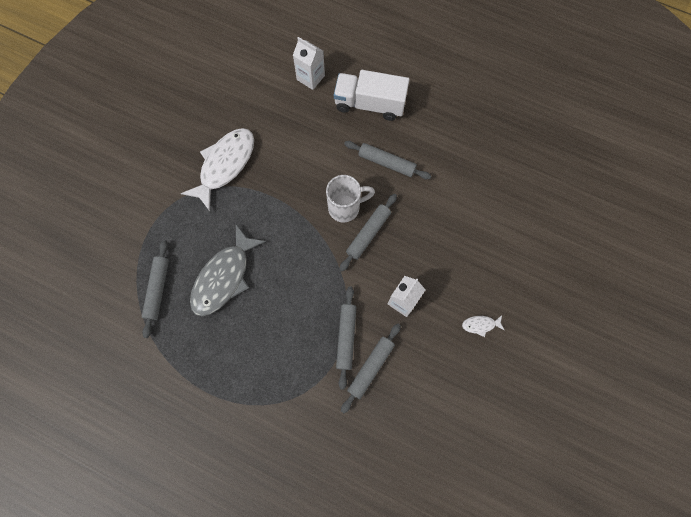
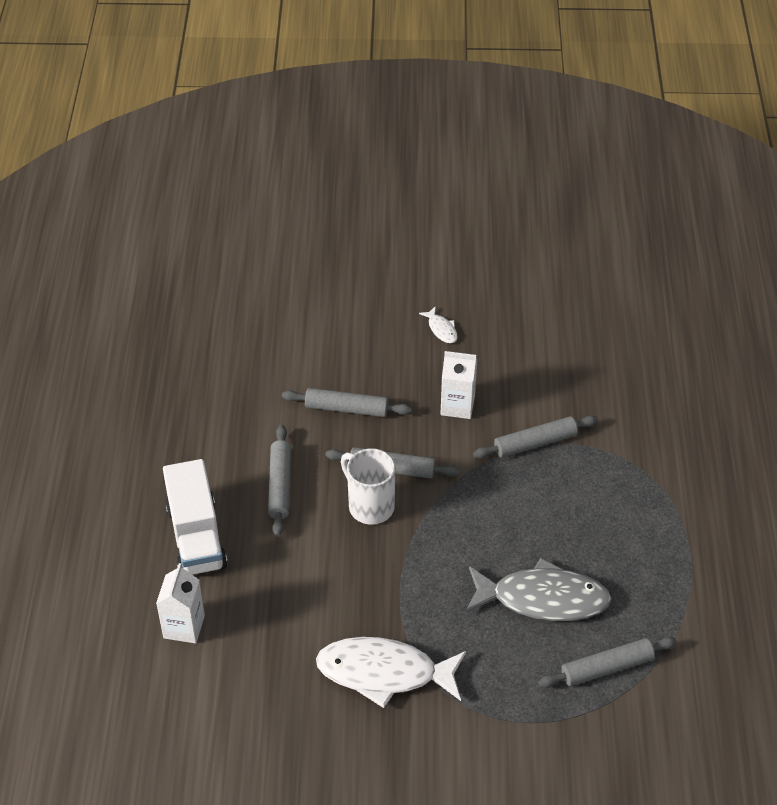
camera: 115 degrees left, 25 degrees down
(371, 368) = (554, 408): grey rolling pin -> grey rolling pin (346, 408)

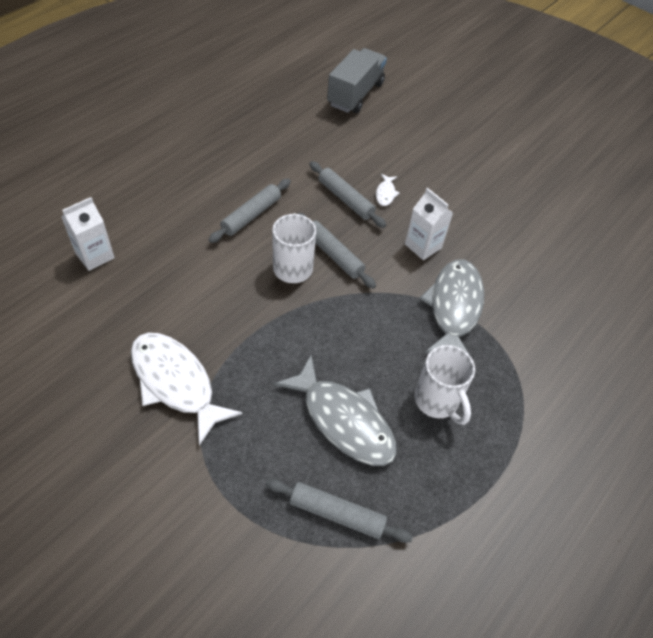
camera: 35 degrees right, 5 degrees up
(196, 537) = (166, 209): white truck -> none
(238, 290) = (355, 94): none -> grey truck
(441, 329) = (463, 193): white fish -> white fish (385, 193)
(535, 443) = (454, 307): grey rolling pin -> grey fish
(596, 530) = (437, 401): none -> white mug

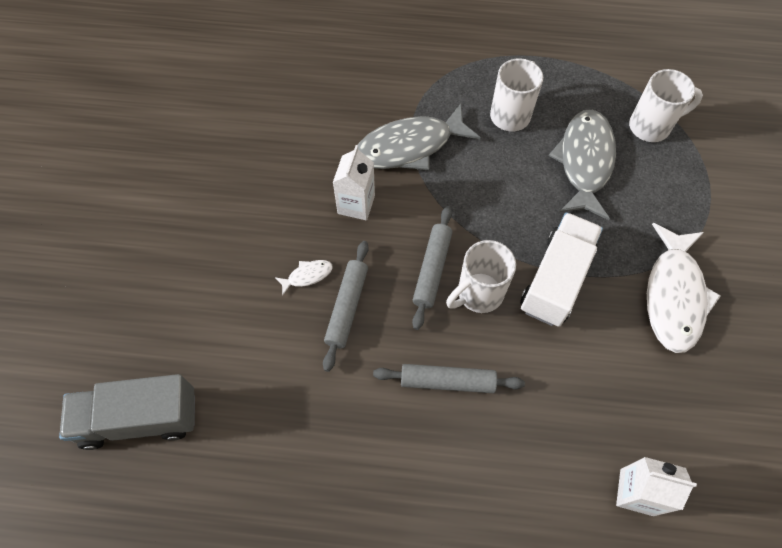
camera: 120 degrees left, 10 degrees up
(261, 318) = (556, 280): none -> white truck
(337, 514) = (651, 126): grey rolling pin -> white mug

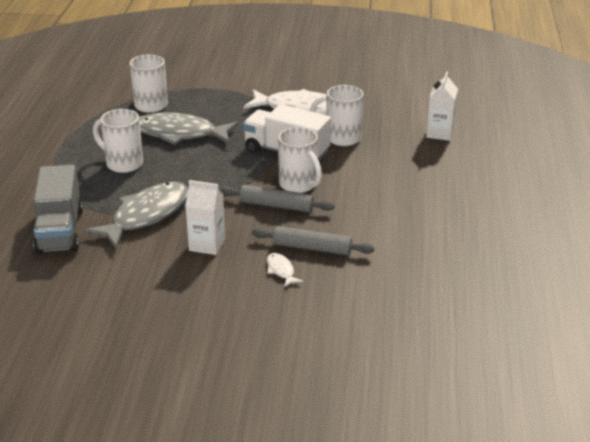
camera: 90 degrees left, 30 degrees down
(140, 418) = (428, 362): grey truck -> grey truck (60, 230)
(409, 146) = (146, 215): grey fish -> grey fish turned 120 degrees counterclockwise
(447, 381) = (373, 200): grey rolling pin -> none
(601, 348) = (341, 138): none -> white mug

